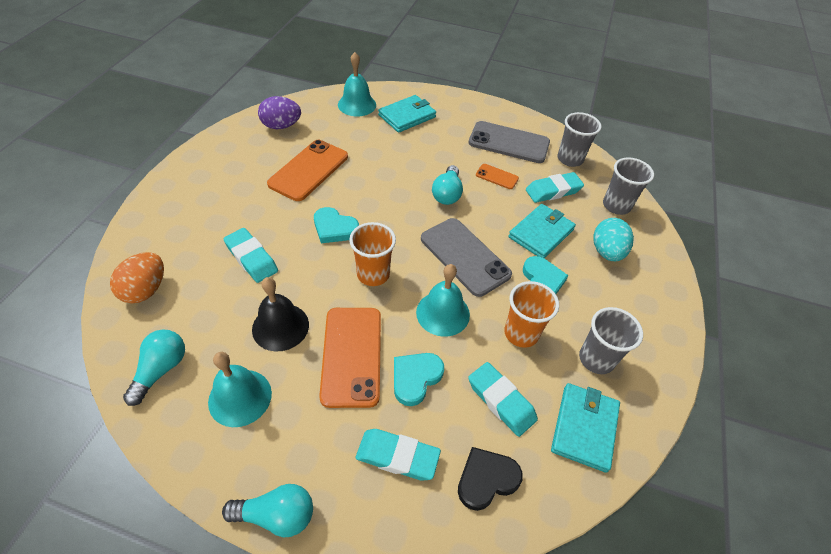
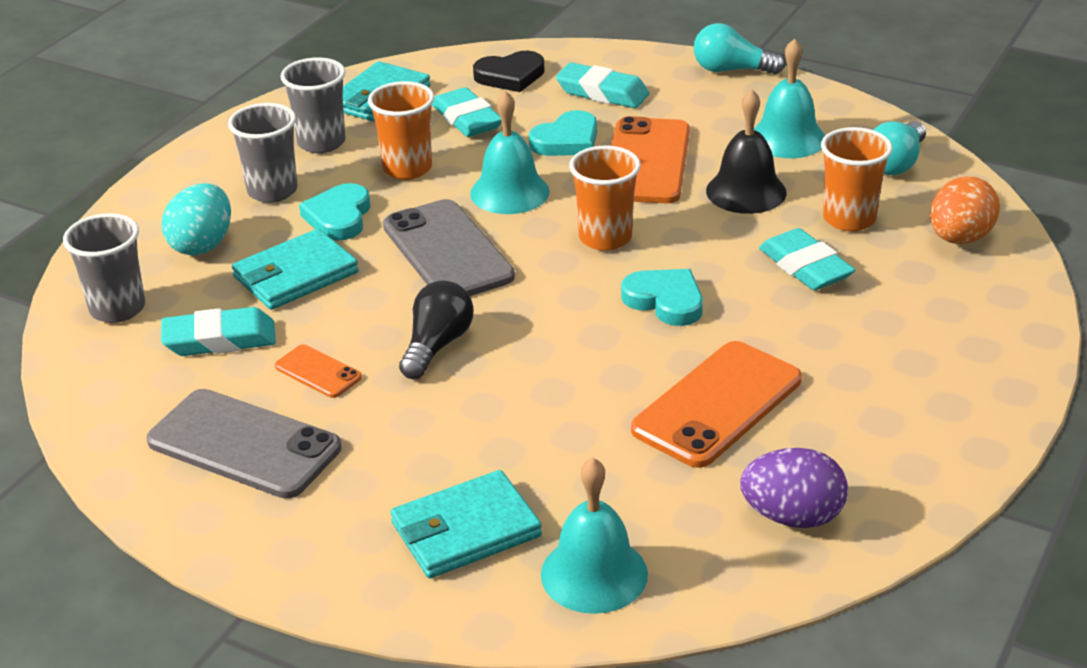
camera: 165 degrees left, 15 degrees down
(214, 303) = (849, 219): none -> orange cup
(447, 194) = (437, 345): turquoise light bulb -> black light bulb
(570, 159) = (131, 400): grey cup -> grey cup (272, 191)

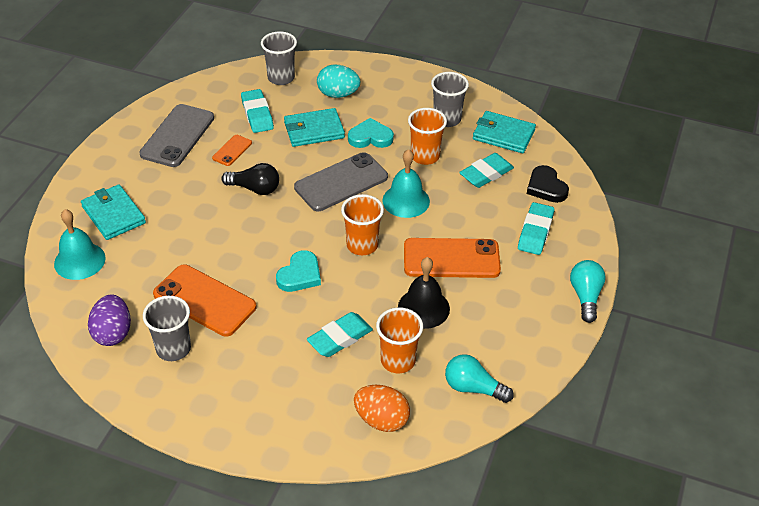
camera: 80 degrees right, 10 degrees up
(272, 191) = (393, 109): grey cup -> grey cup (173, 349)
(295, 275) = (314, 130): turquoise wallet -> turquoise wallet turned 60 degrees counterclockwise
(567, 140) = (470, 220): turquoise heart -> none
(787, 138) = (496, 328): turquoise bell -> none

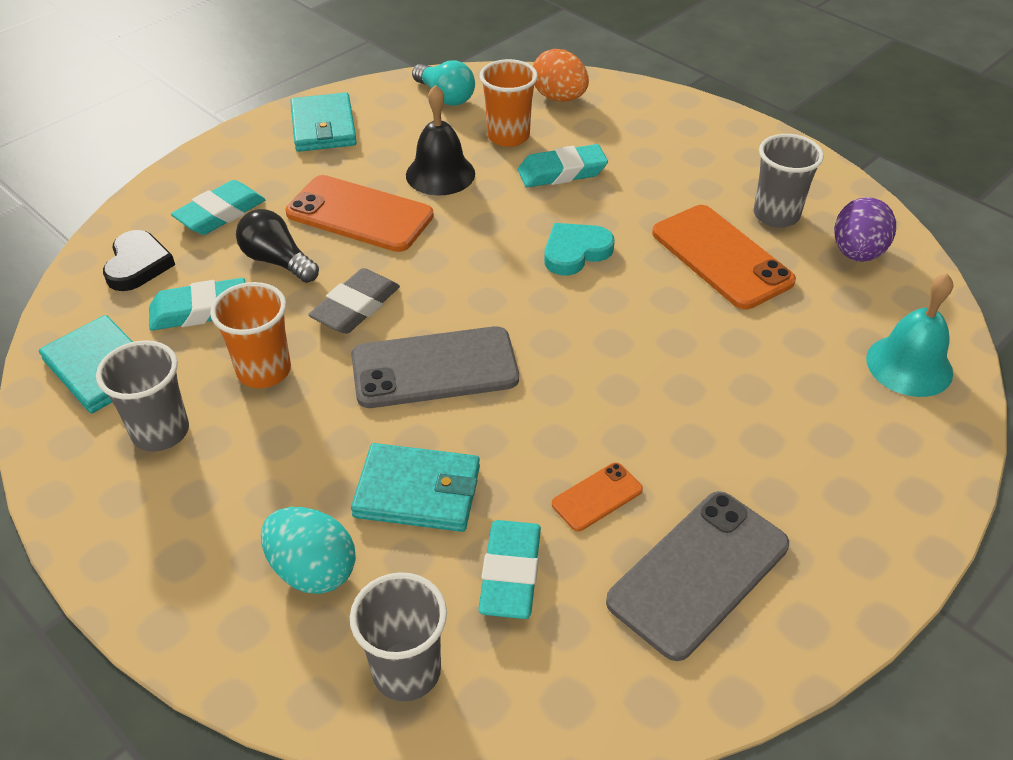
camera: 155 degrees left, 0 degrees up
(113, 214) = (849, 430): turquoise wallet -> turquoise wallet (323, 127)
(254, 188) = (585, 402): black light bulb -> black light bulb (277, 261)
(362, 245) = (466, 264): orange cup -> none
(370, 137) = (325, 439): turquoise heart -> none
(406, 201) = (356, 307): turquoise bell -> grey eraser
(585, 296) = (243, 135): turquoise light bulb -> none

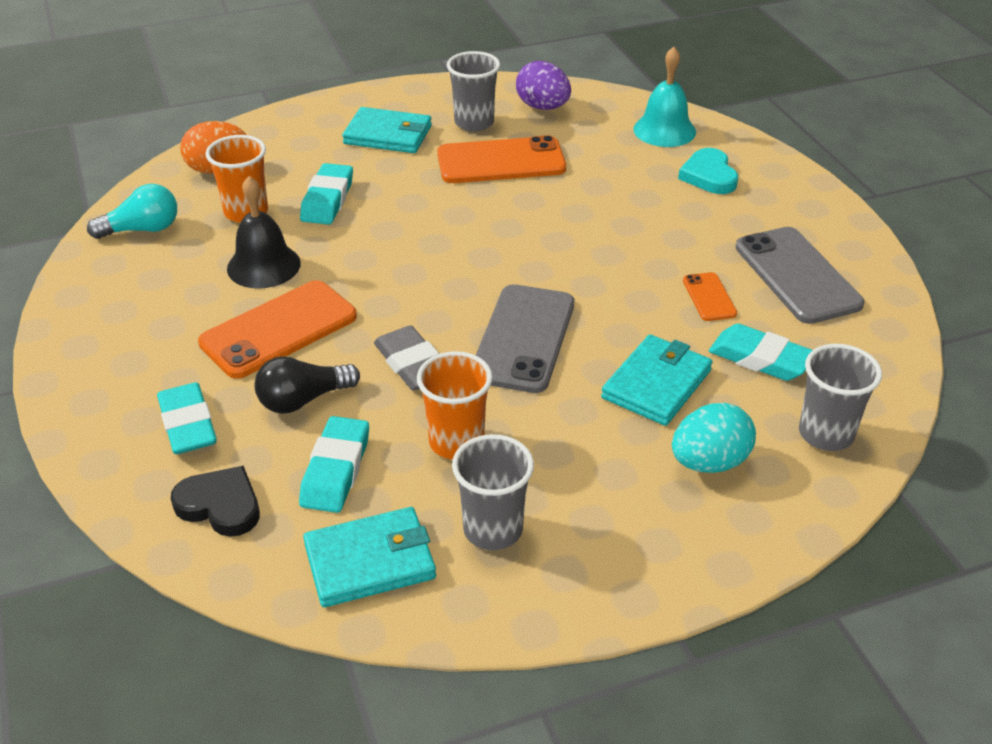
camera: 65 degrees left, 5 degrees down
(323, 127) = (107, 319): turquoise wallet -> turquoise wallet (388, 135)
(575, 252) = (438, 225): turquoise heart -> turquoise heart (709, 176)

